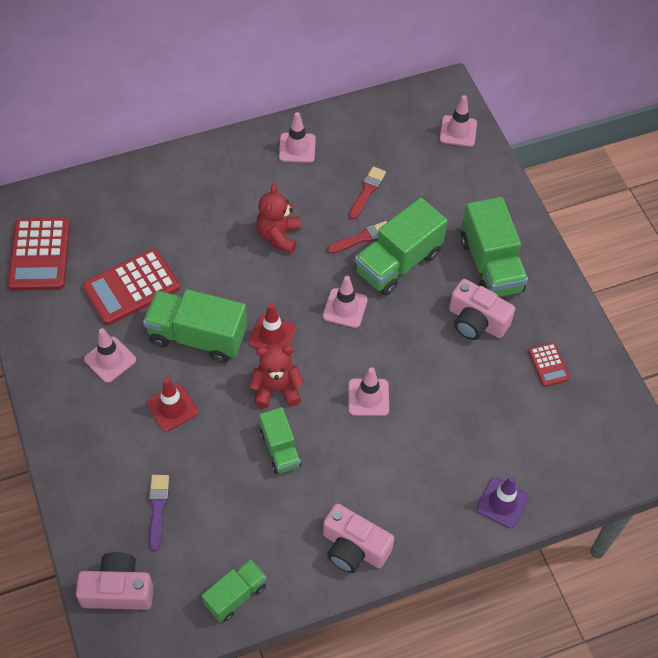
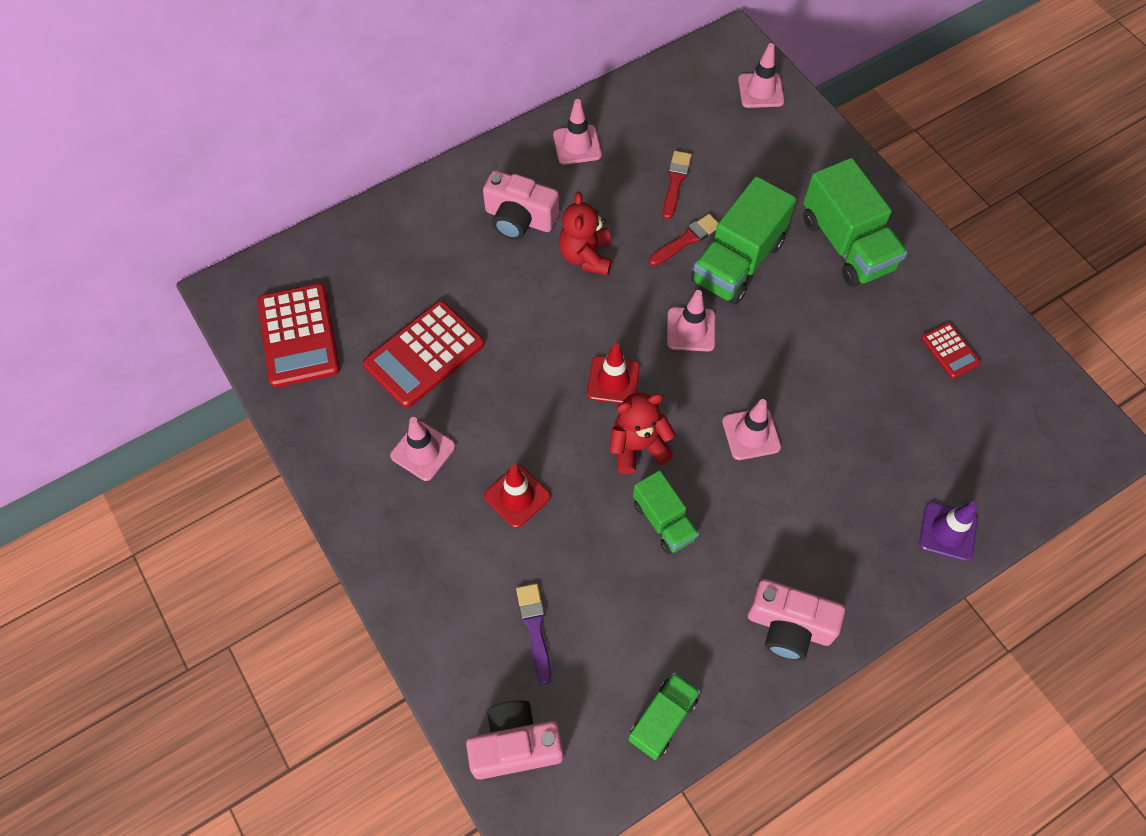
camera: 10 degrees left, 5 degrees up
(197, 337) = (523, 400): green truck -> none
(476, 321) = (850, 315): pink camera -> pink camera (519, 218)

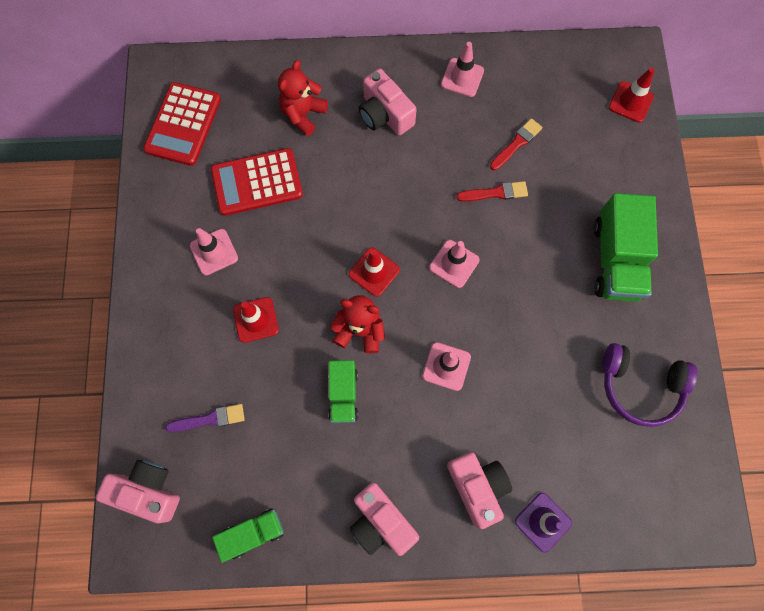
camera: 30 degrees right, 10 degrees up
(535, 628) = (210, 419): purple brush -> purple brush turned 60 degrees clockwise
(586, 256) = (414, 168): red teddy bear -> red teddy bear (303, 114)
(737, 262) = (522, 230): green truck -> none
(761, 90) = (630, 102): pink traffic cone -> red traffic cone
(862, 535) = (477, 487): none -> pink camera
(950, 351) = (639, 386): red calculator -> purple headphones

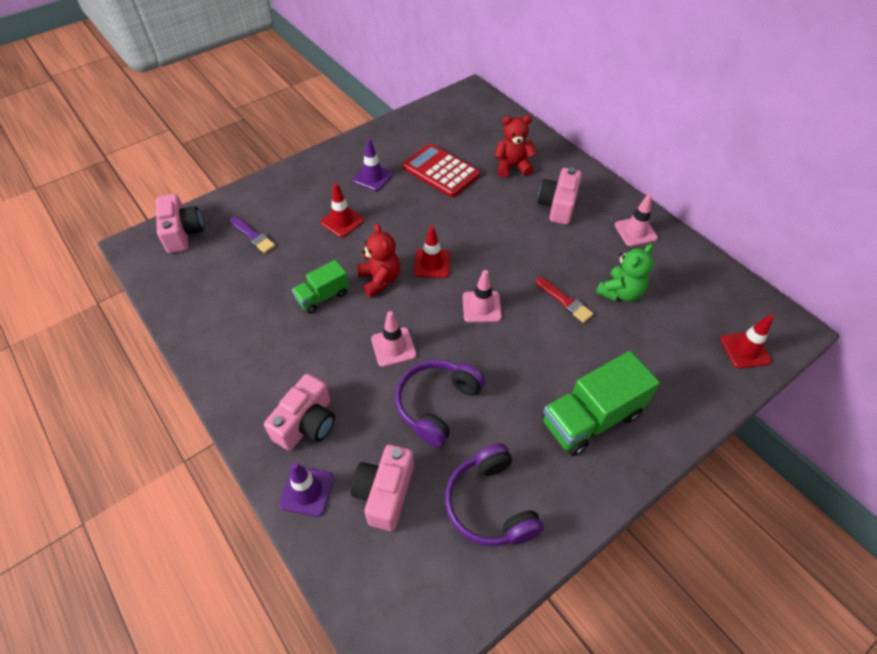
camera: 55 degrees right, 20 degrees down
(183, 124) = (446, 120): red calculator -> none
(214, 252) = (373, 177): pink traffic cone -> purple traffic cone
(253, 533) = (184, 301): green truck -> none
(381, 521) = (237, 372): pink camera -> pink camera (385, 493)
(516, 143) = (620, 292): red brush -> green teddy bear
(528, 368) = (437, 404): none -> purple headphones

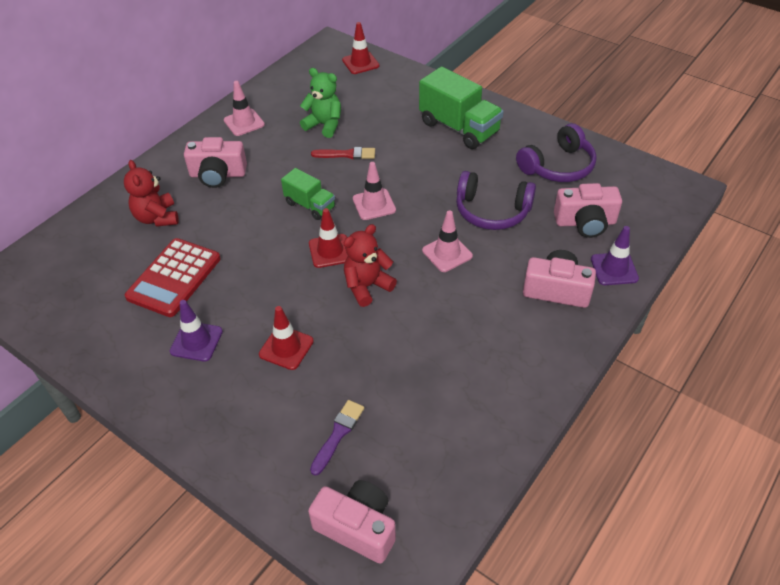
camera: 105 degrees left, 5 degrees down
(182, 233) = (357, 527): pink camera -> pink camera turned 60 degrees clockwise
(323, 296) = (408, 327): green truck -> green truck (310, 205)
(565, 301) = (347, 154): red brush -> red brush turned 60 degrees clockwise

